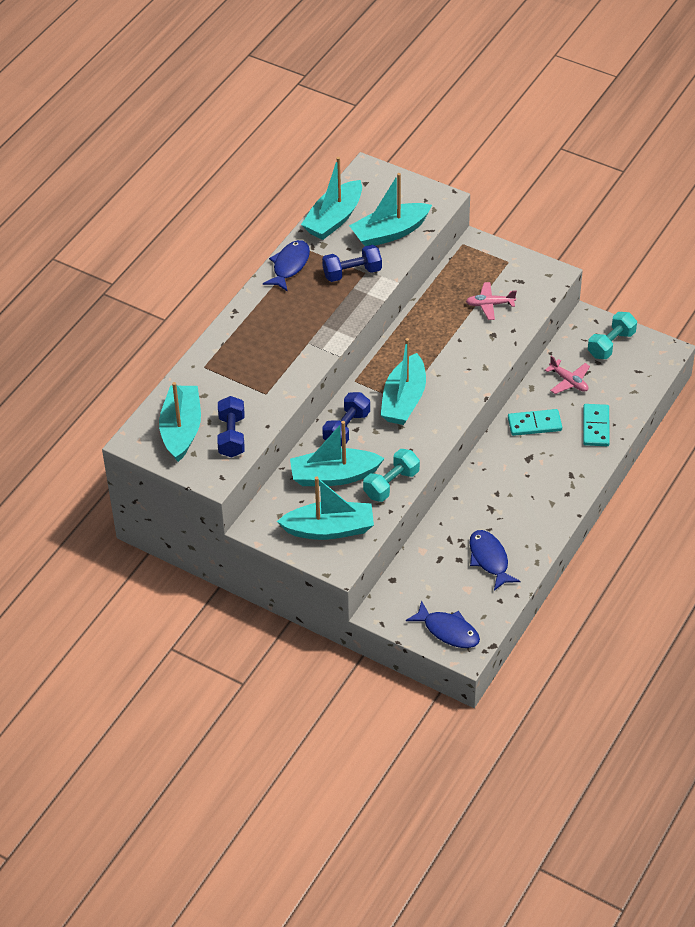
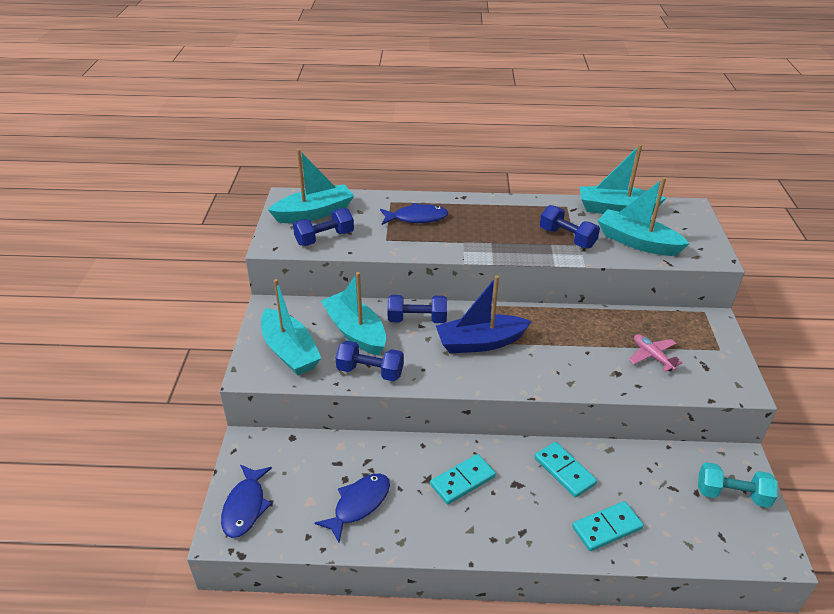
camera: 60 degrees right, 10 degrees down
(289, 266) = (539, 205): blue fish -> blue fish (417, 218)
(391, 484) = (370, 371): turquoise dumbbell -> blue dumbbell
(404, 400) = (480, 342): turquoise boat -> blue boat
(506, 488) = (463, 481): none -> turquoise domino
(569, 381) = (646, 477): pink plane -> none

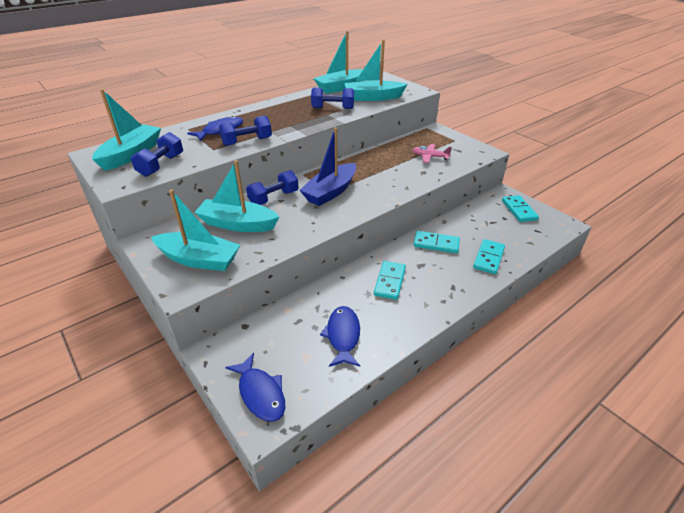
camera: 40 degrees left, 0 degrees up
(370, 371) = (278, 241): blue dumbbell -> blue dumbbell (247, 141)
(732, 494) = (519, 210): turquoise dumbbell -> turquoise domino

